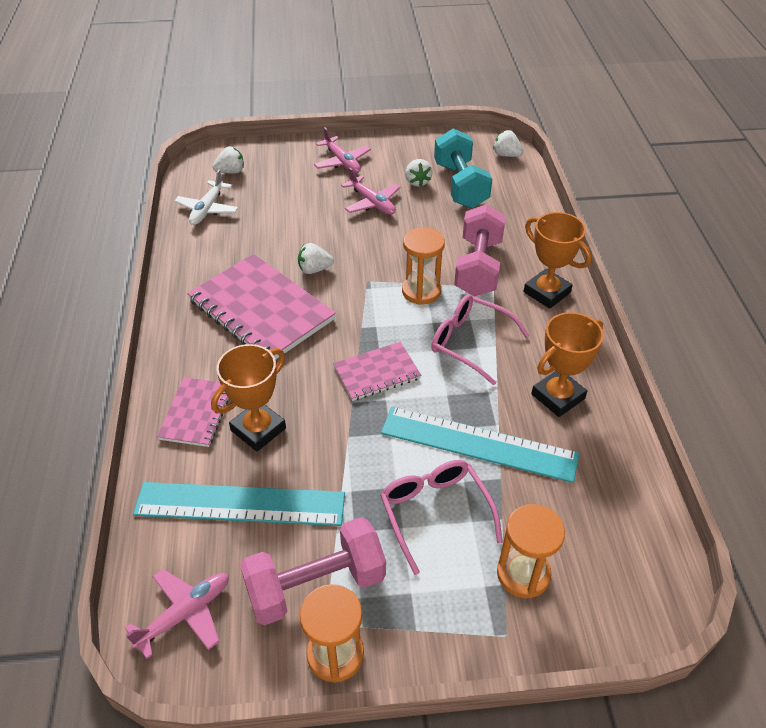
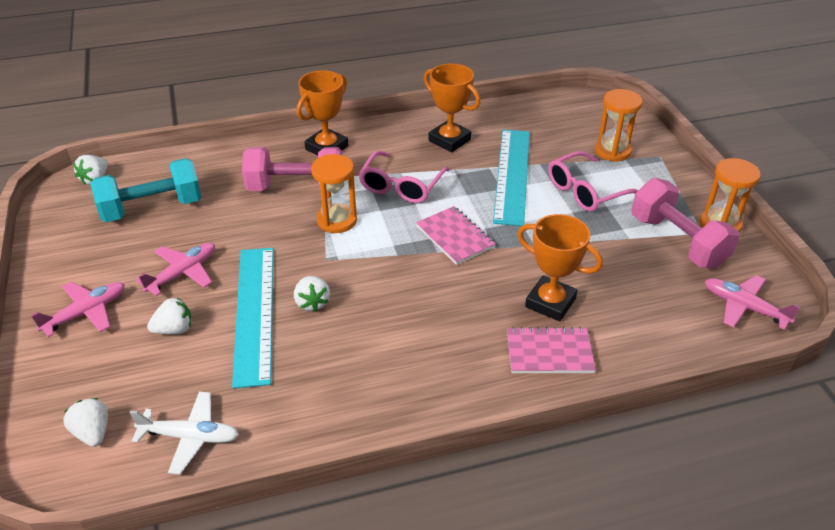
camera: 100 degrees left, 5 degrees down
(240, 504) = (633, 297): turquoise ruler -> turquoise ruler (255, 313)
(261, 310) = (387, 334): pink notebook -> none
(417, 182) = (141, 241): white strawberry -> white strawberry (174, 329)

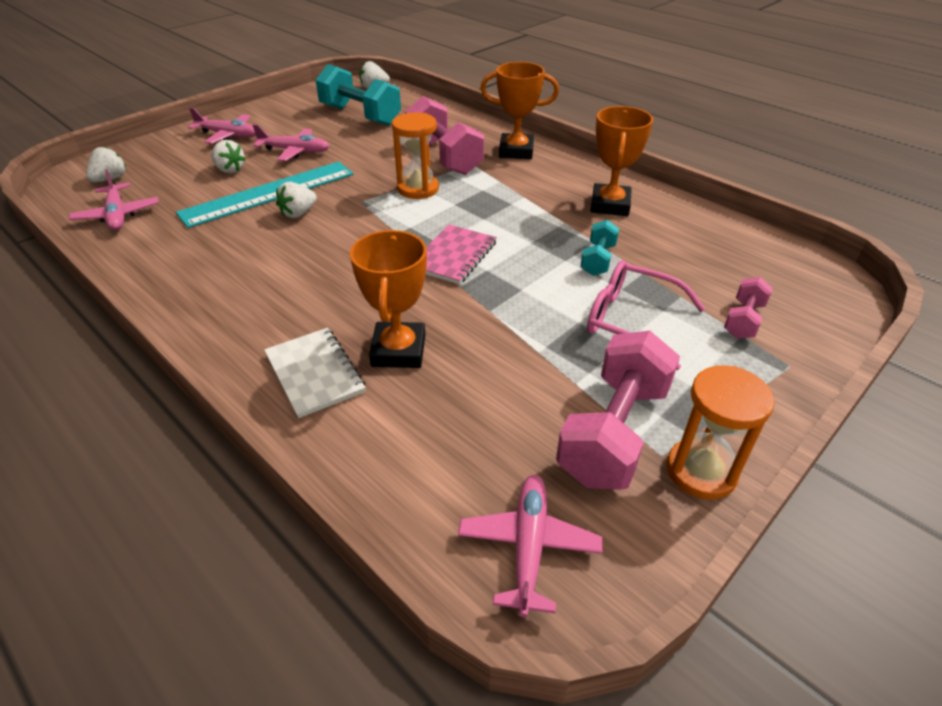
camera: 60 degrees right, 0 degrees up
(190, 437) = (117, 215): white plane -> pink plane
(401, 186) = (502, 203): pink glasses -> none
(512, 175) = (598, 260): turquoise ruler -> turquoise dumbbell
(549, 352) = (314, 373): pink notebook -> white notebook
(612, 151) = (743, 320): orange hourglass -> pink dumbbell

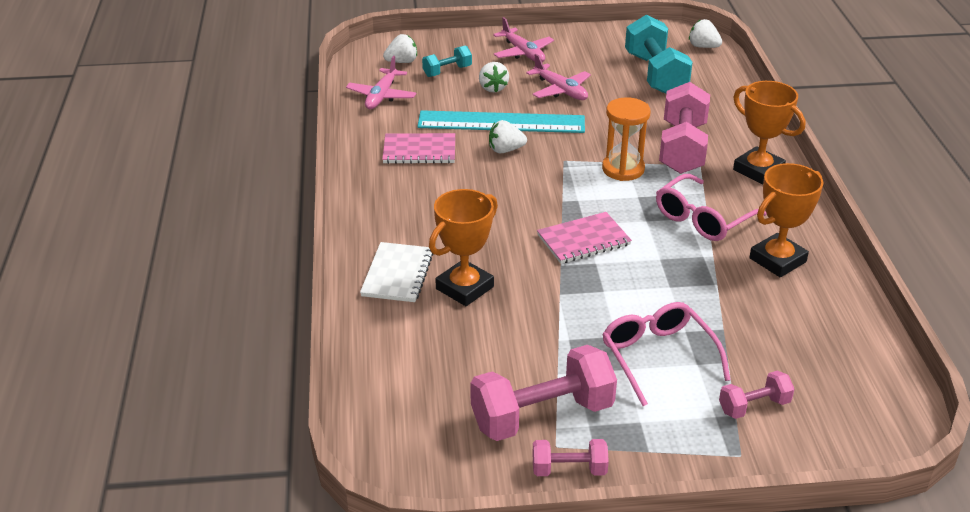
camera: 40 degrees right, 5 degrees down
(211, 247) = (419, 150): none -> pink notebook
(523, 199) = (703, 218): none -> pink glasses
(528, 546) = (411, 438): pink plane -> none
(598, 260) = (698, 300): turquoise dumbbell -> turquoise dumbbell (447, 71)
(701, 471) = (569, 469): orange hourglass -> pink dumbbell

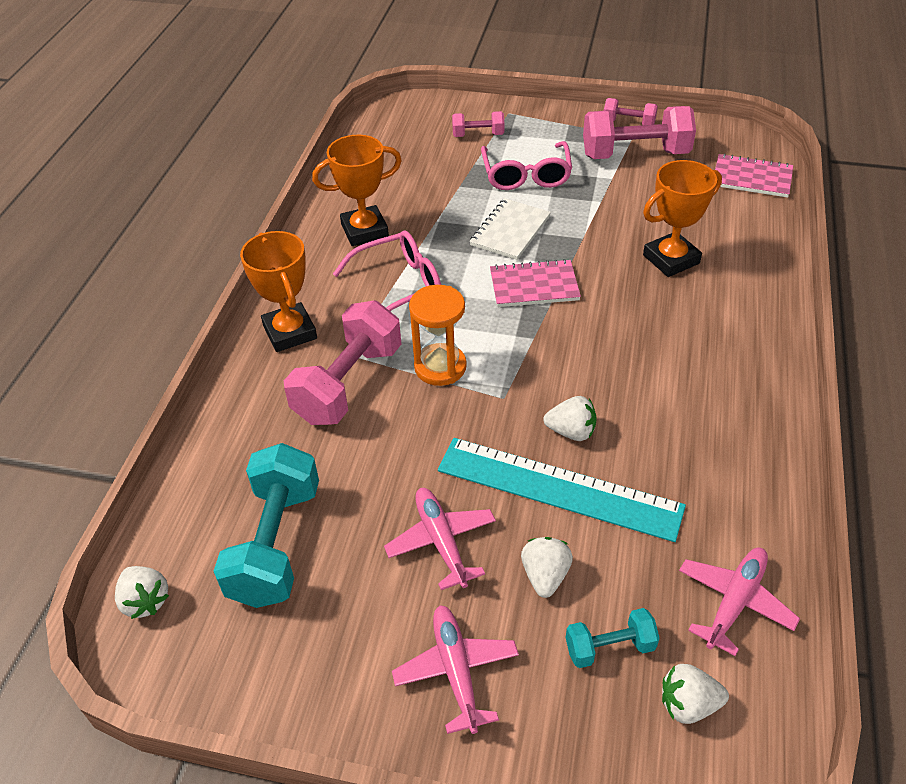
camera: 160 degrees left, 10 degrees up
(397, 274) = (736, 285): white notebook -> white notebook (510, 231)
(419, 150) = (688, 457): pink notebook -> pink notebook (752, 178)

